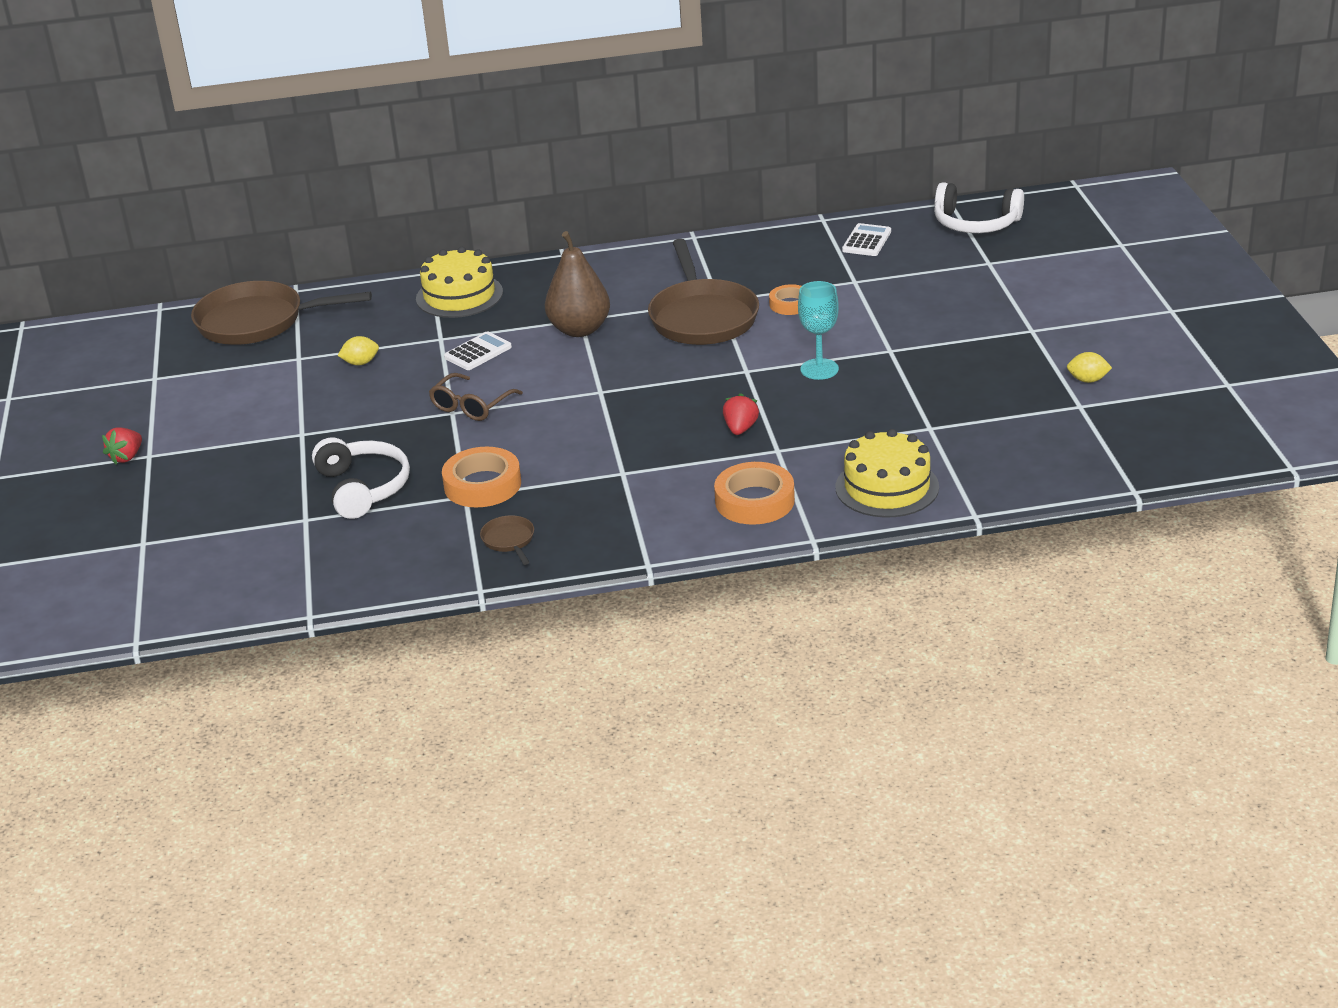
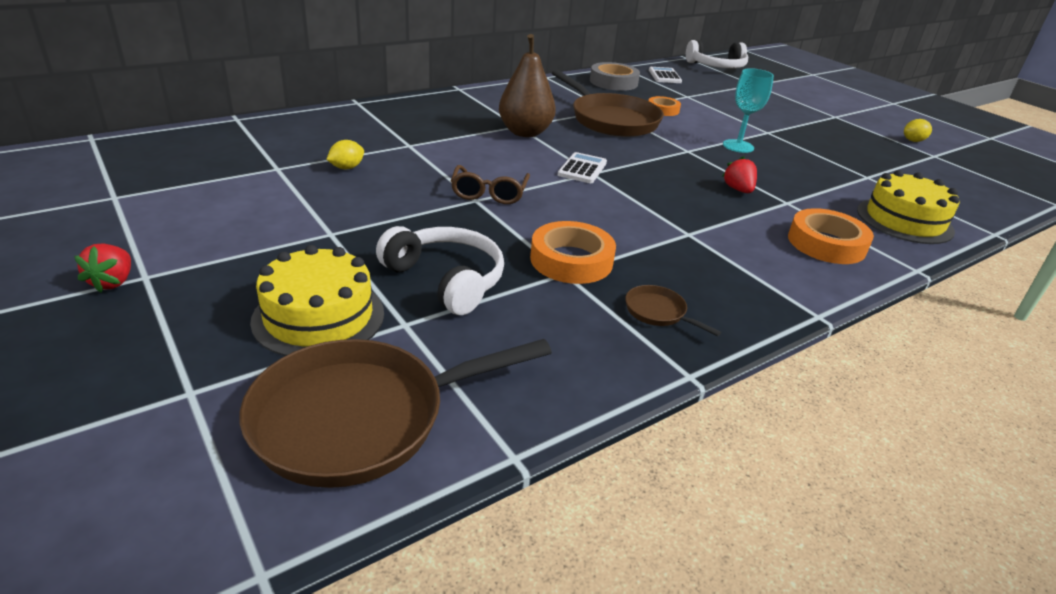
camera: 30 degrees left, 0 degrees up
(258, 322) = (212, 143): brown pan -> brown pan (361, 418)
(459, 295) = (398, 116): yellow cake -> yellow cake (319, 317)
(478, 352) = (453, 152): white calculator -> white calculator (582, 169)
(777, 250) = (613, 82): none -> grey tape

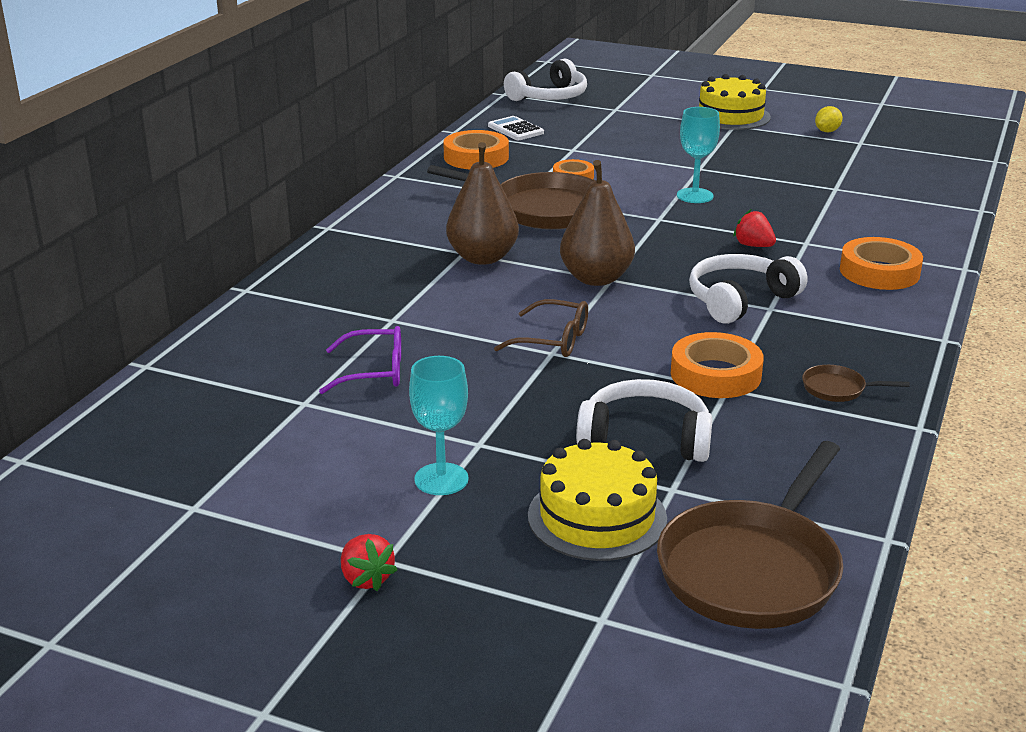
camera: 30 degrees left, 5 degrees down
(269, 244) = (441, 479): none -> turquoise goblet
(346, 168) = (374, 372): yellow lemon -> purple glasses
(489, 193) = (553, 340): brown glasses -> brown glasses turned 45 degrees counterclockwise
(582, 169) = (596, 278): white calculator -> brown pear
(613, 82) = (476, 157): grey tape -> orange tape
(671, 219) = (740, 300): none -> white headphones
(904, 220) = (909, 224): yellow cake -> yellow cake (730, 116)

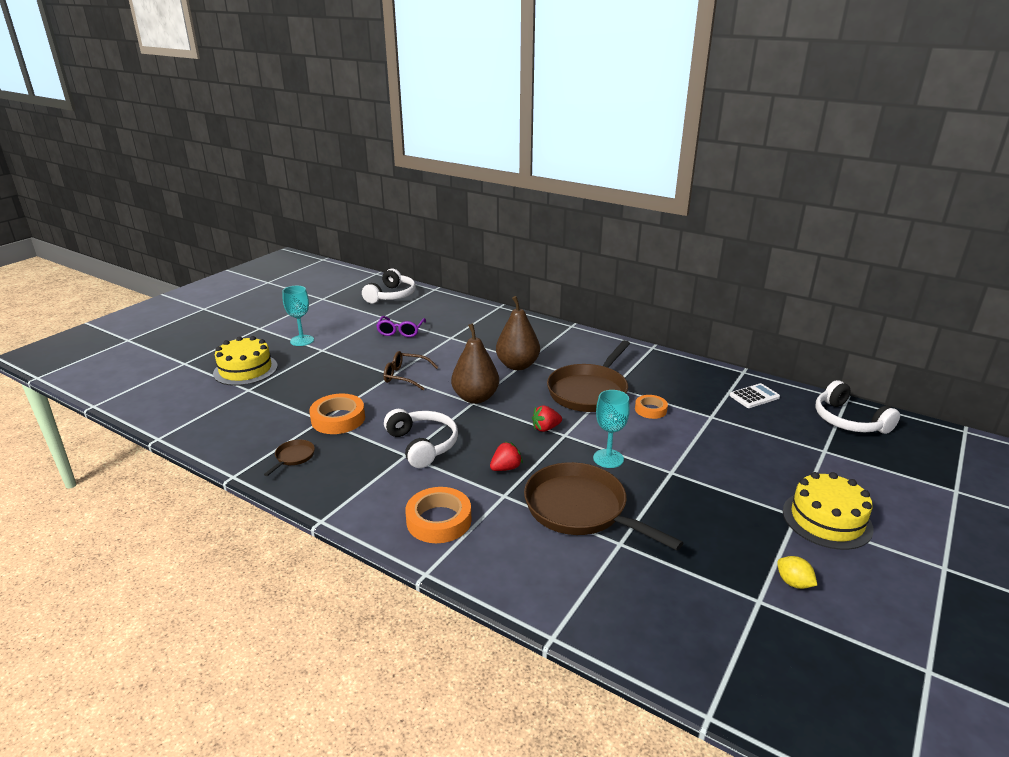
camera: 100 degrees right, 0 degrees up
(366, 579) = (252, 324): red strawberry -> red strawberry (545, 428)
(476, 157) = (689, 376): orange tape -> none
(553, 340) = (405, 376): brown glasses -> brown glasses turned 75 degrees clockwise
(645, 438) = (294, 389): white headphones -> white headphones (391, 295)
(753, 569) = (176, 399): brown pan -> brown pan (581, 509)

